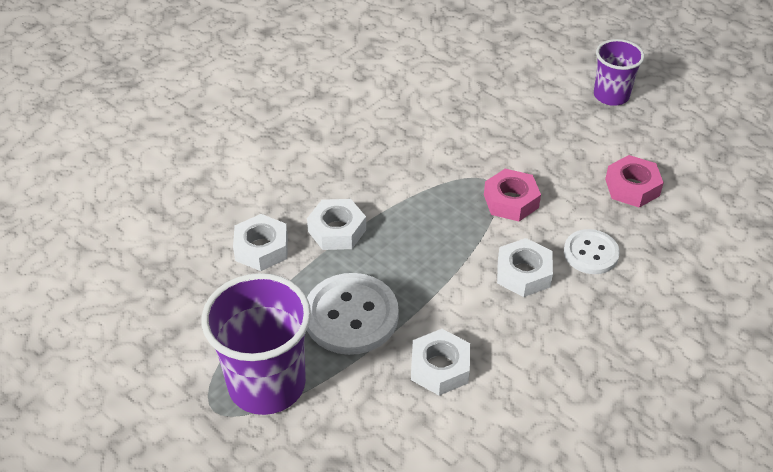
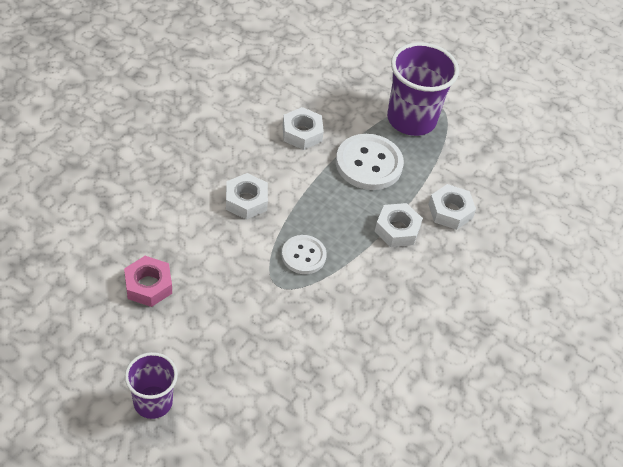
camera: 165 degrees right, 5 degrees up
(511, 201) = (257, 265): pink nut -> none
(591, 253) = (192, 220): white button -> white button (303, 255)

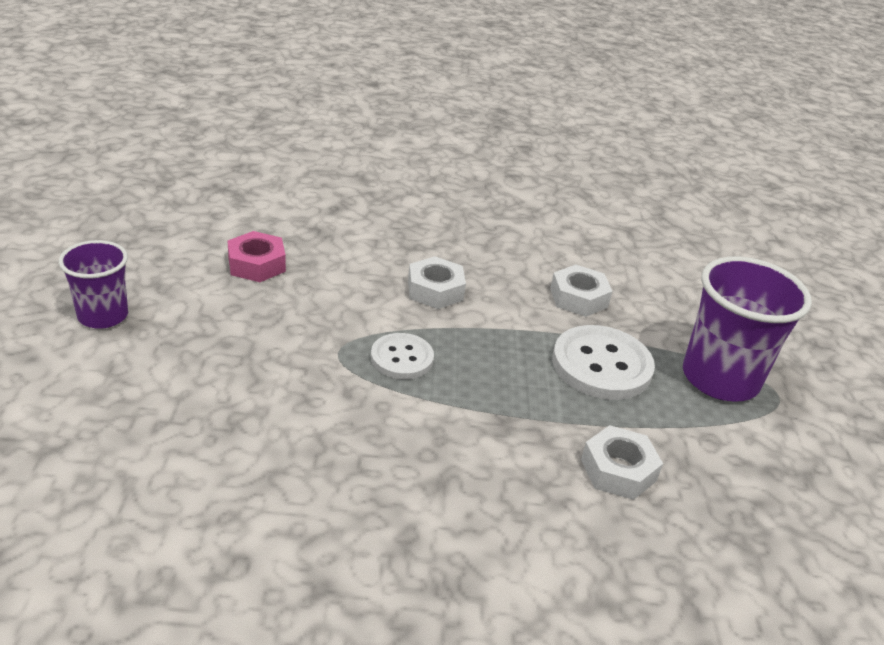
camera: 60 degrees right, 15 degrees down
(397, 229) = (528, 426): white nut -> none

